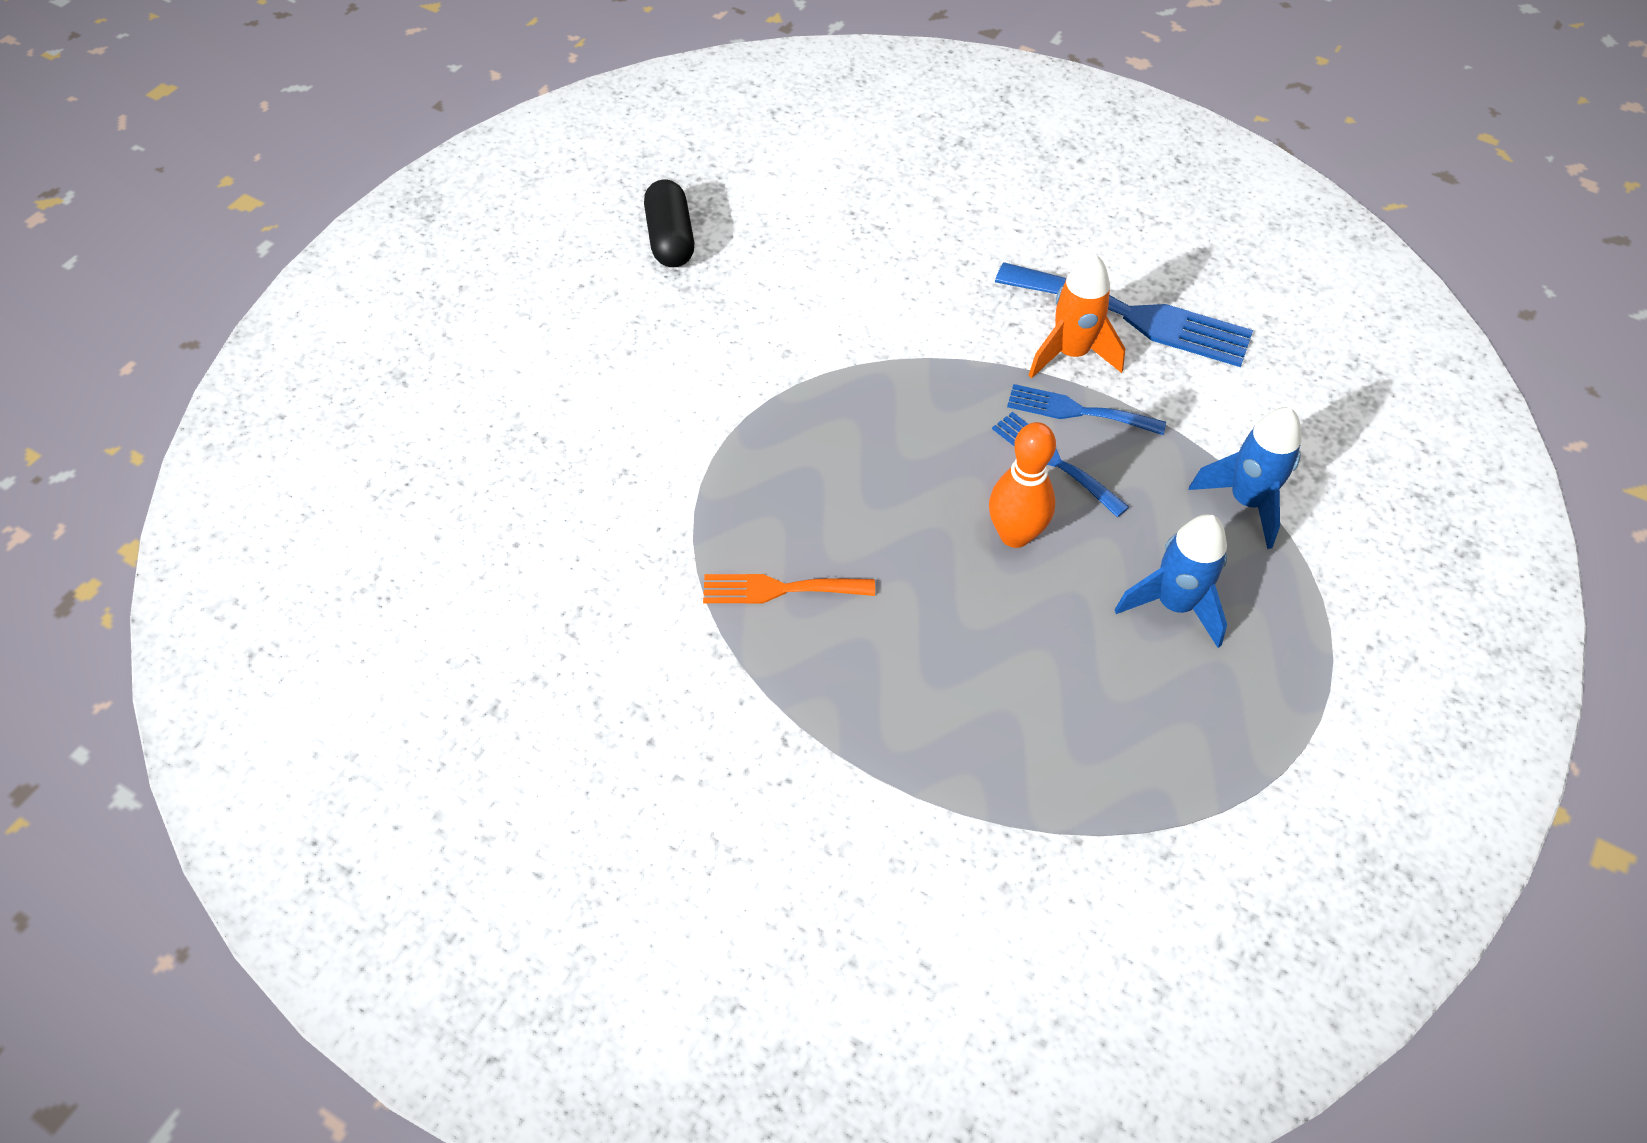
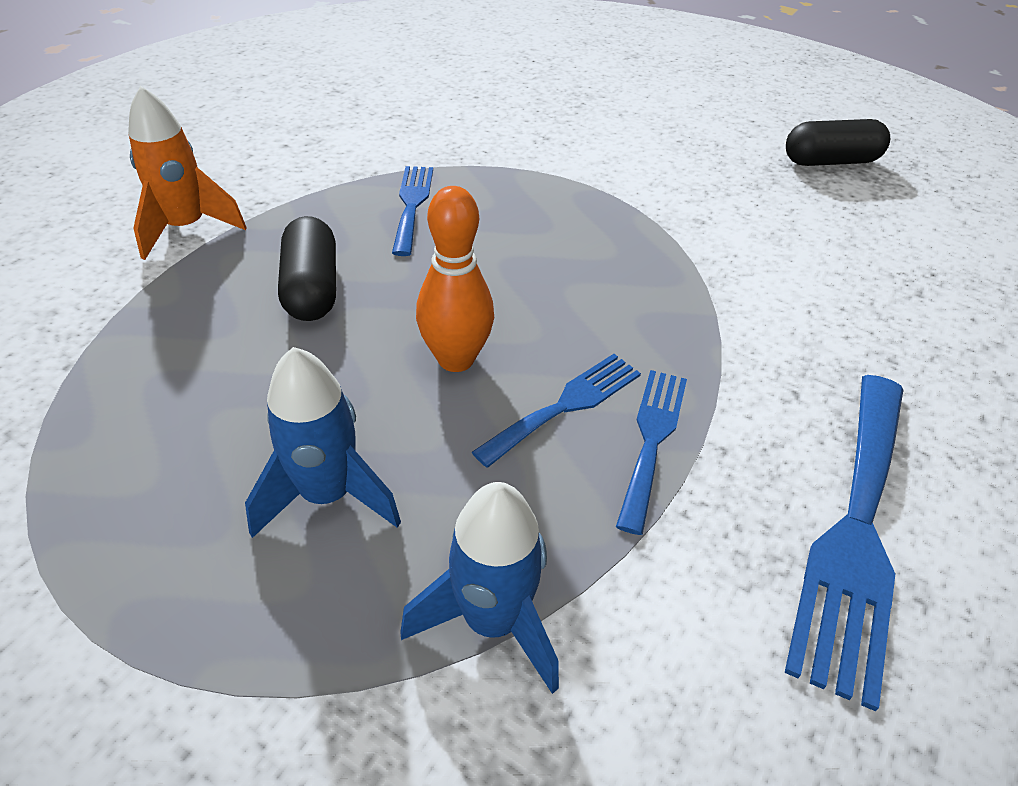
camera: 90 degrees right, 10 degrees down
(779, 589) = (412, 205): orange fork -> blue fork
(935, 658) = (312, 288): none -> black capsule
(1071, 354) = (756, 445): orange rocket -> orange rocket (186, 228)

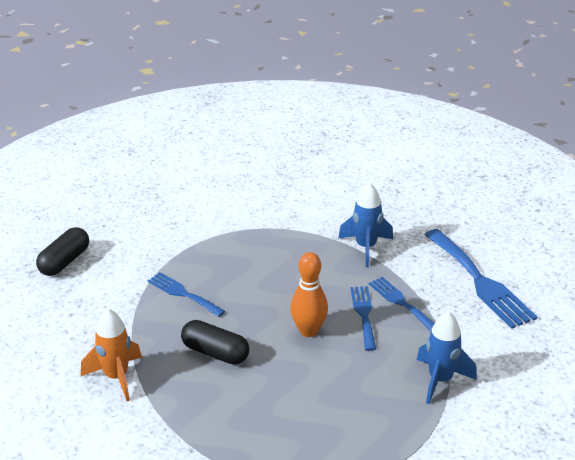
camera: 50 degrees left, 10 degrees down
(328, 495) = (349, 397): blue rocket -> blue rocket (366, 247)
(830, 161) = (296, 153): black capsule -> black capsule (64, 261)

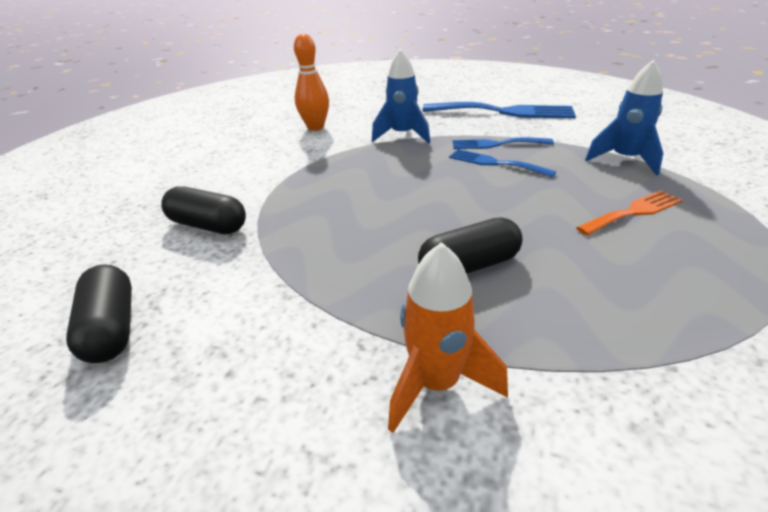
camera: 50 degrees left, 0 degrees up
(162, 234) = (208, 225): none -> black capsule
(183, 294) = (330, 250): blue fork -> none
(308, 331) = (490, 196): orange bowling pin -> orange bowling pin (315, 127)
(348, 403) = (633, 212): none -> orange fork

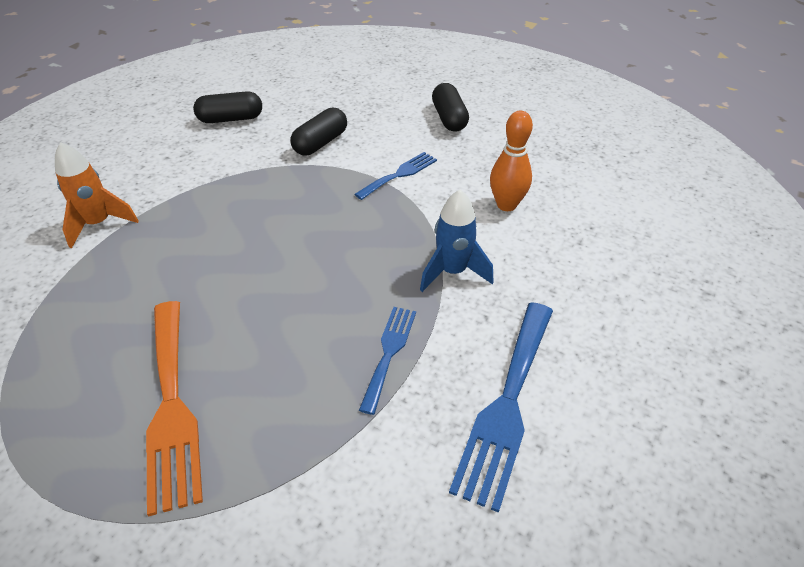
camera: 100 degrees right, 10 degrees up
(469, 266) = (180, 262): black capsule -> black capsule (449, 118)
(495, 163) = (337, 333): blue fork -> blue fork (399, 174)
(624, 160) = (278, 472): blue rocket -> none
(633, 212) = (172, 406): orange fork -> orange fork, size x1.74

